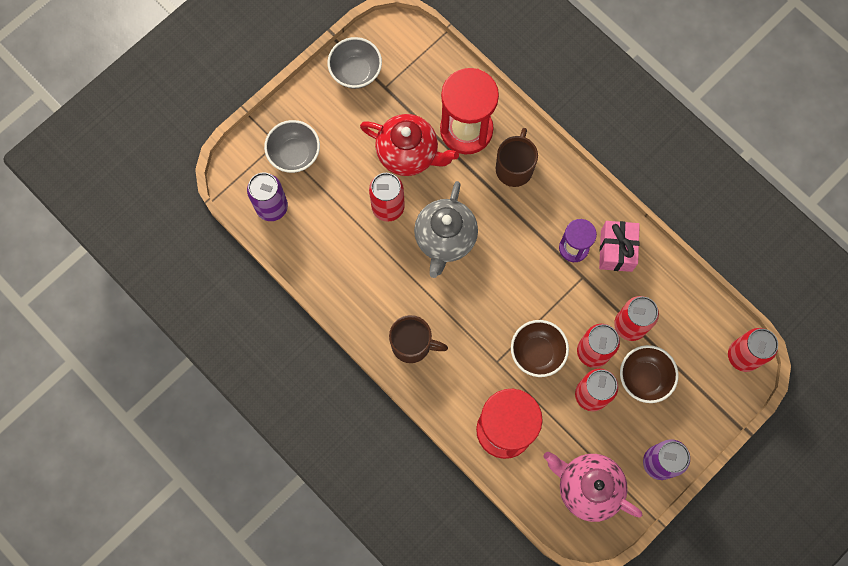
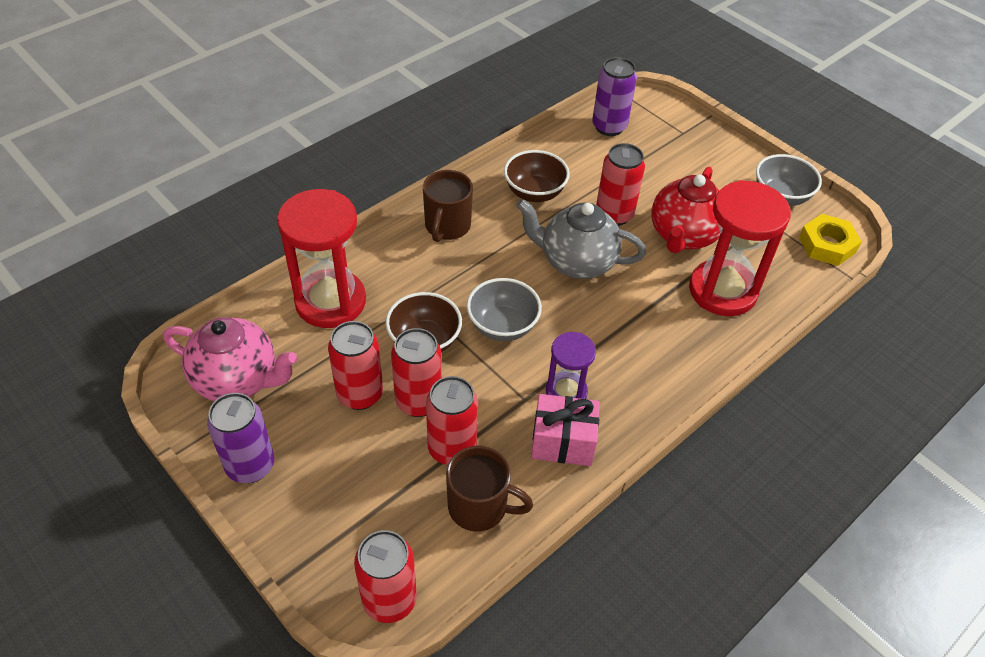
camera: 90 degrees right, 25 degrees down
(294, 154) = (671, 145): grey bowl -> grey bowl (502, 326)
(410, 45) = (827, 245): none -> yellow nut
(514, 168) = (676, 336): brown mug -> brown mug (479, 507)
(587, 488) = (238, 380): pink teapot -> pink teapot turned 75 degrees clockwise
(644, 377) = (374, 459): brown bowl -> brown bowl (534, 193)

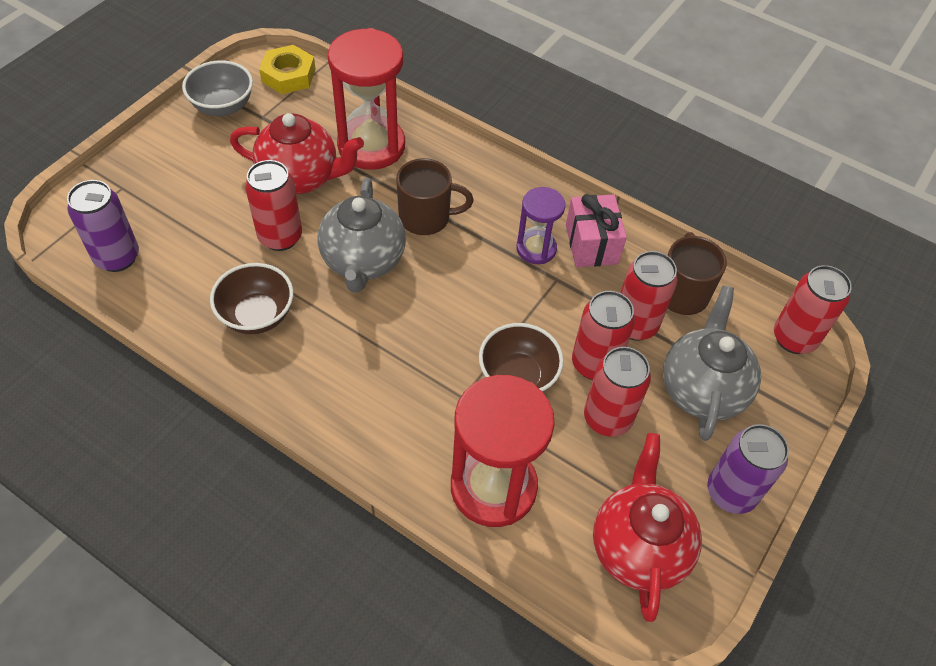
camera: 105 degrees left, 5 degrees up
(238, 380) = (638, 547): pink teapot -> red teapot
(361, 482) = (701, 389): none -> grey teapot
(447, 226) = (336, 394): brown mug -> brown mug (426, 218)
(502, 326) = (473, 311): grey bowl -> none

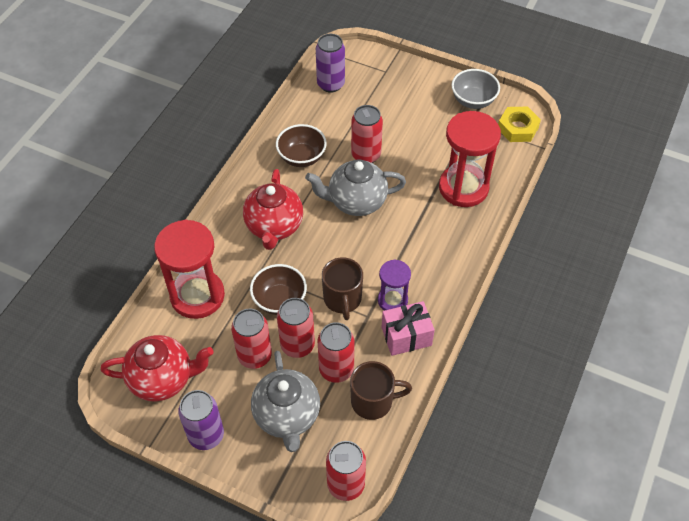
camera: 85 degrees right, 0 degrees up
(301, 178) = (420, 155): red teapot -> red teapot (274, 227)
(426, 218) = (404, 230): brown mug -> brown mug (342, 299)
(701, 389) = (287, 416): grey teapot -> grey teapot turned 75 degrees clockwise

